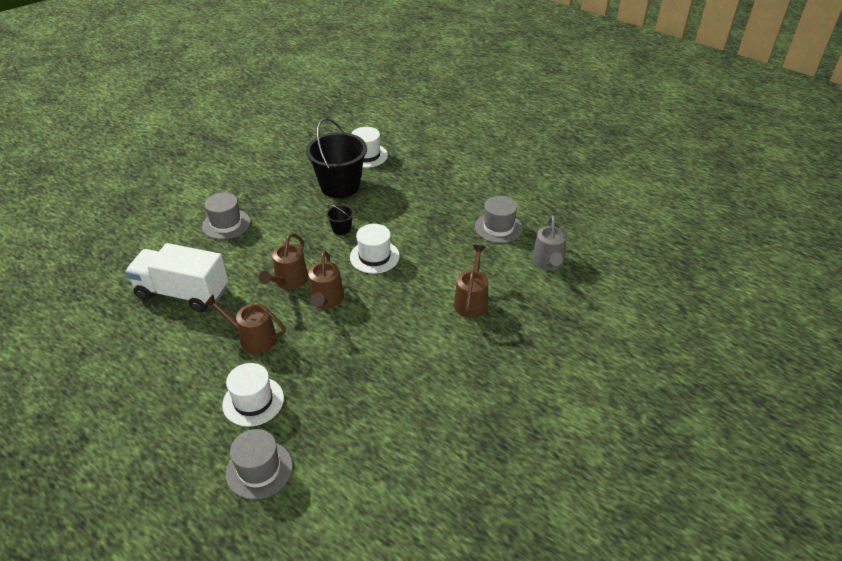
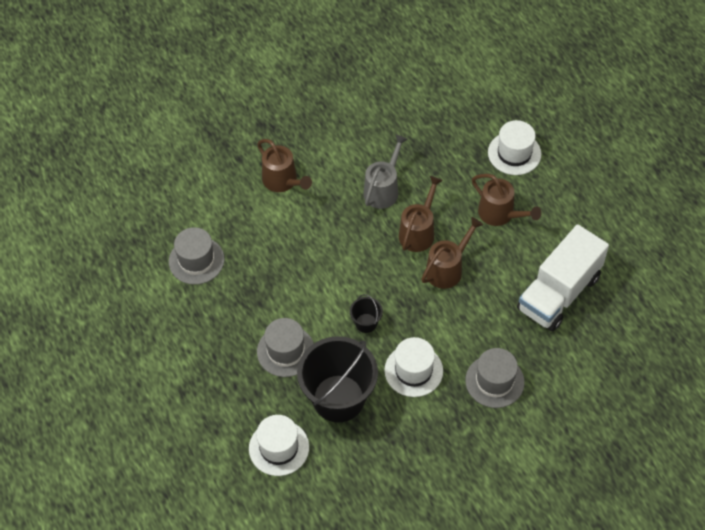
camera: 155 degrees left, 15 degrees up
(183, 293) = (559, 293): white truck -> white truck turned 90 degrees clockwise
(259, 469) = (522, 99): grey hat -> grey hat (285, 351)
(374, 256) = (347, 269): white hat -> white hat (413, 370)
(471, 301) = (282, 181): brown watering can -> brown watering can turned 75 degrees counterclockwise
(548, 263) = (180, 197): grey watering can -> grey watering can (383, 189)

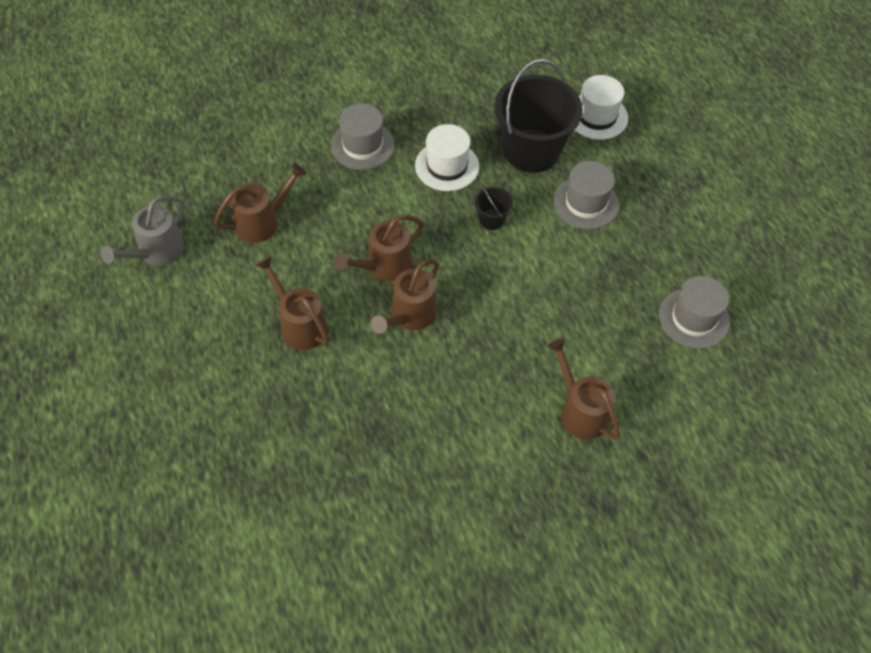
camera: 175 degrees left, 0 degrees up
(383, 189) = (445, 379): grey watering can -> grey watering can (157, 252)
(514, 153) = (253, 408): white hat -> none
(559, 293) = (261, 222): white truck -> brown watering can

